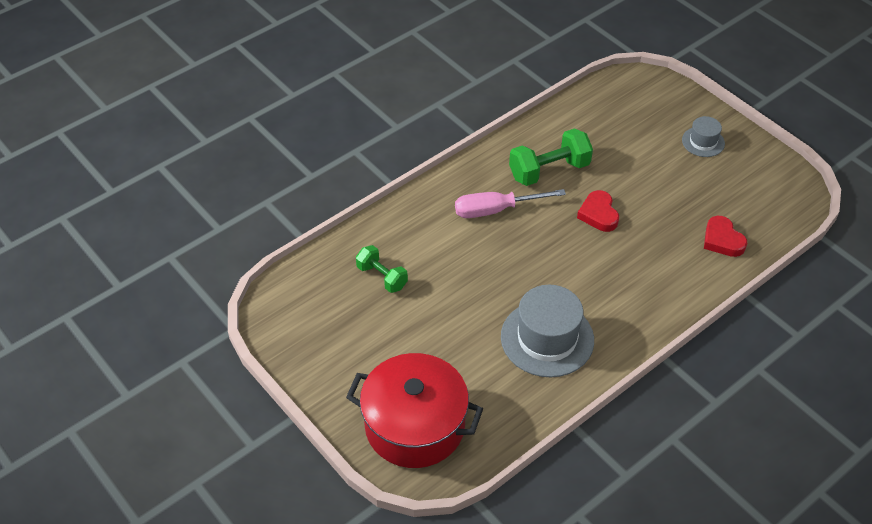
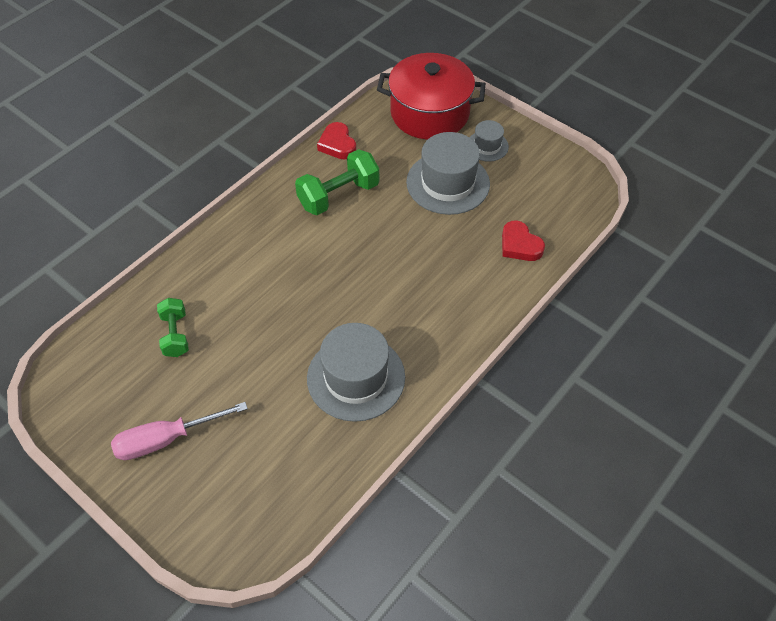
camera: 10 degrees left, 5 degrees up
(382, 277) = (175, 335): green dumbbell -> green dumbbell turned 45 degrees clockwise
(415, 426) = (224, 500): red pot -> red pot (430, 113)
(495, 210) = (288, 244): pink screwdriver -> pink screwdriver (166, 439)
(598, 214) = (393, 235): red heart -> red heart (337, 144)
(658, 172) = (448, 183): none -> grey hat

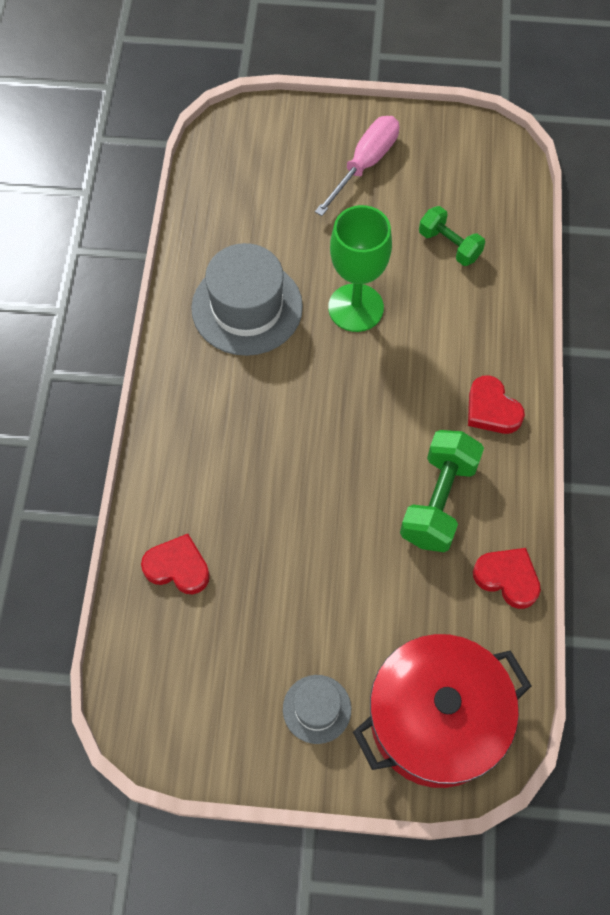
camera: 145 degrees right, 10 degrees up
(260, 222) = (491, 409): none -> red heart
(281, 331) = (355, 308): none -> green goblet
(448, 183) = (324, 607): grey hat -> none

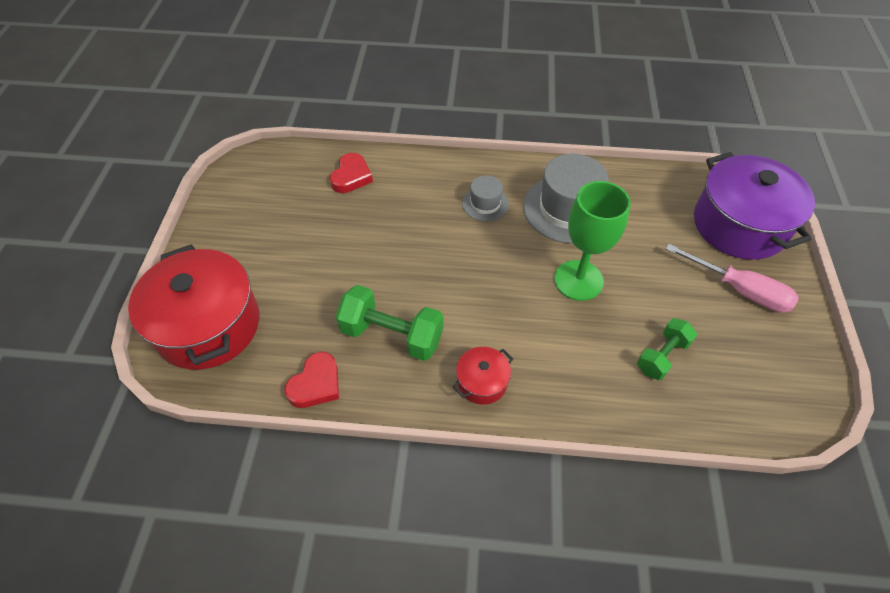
camera: 90 degrees right, 10 degrees down
(275, 145) = (739, 225): none -> purple pot
(317, 709) = (235, 252): grey hat -> grey hat (485, 204)
(491, 409) = (482, 382): red heart -> red pot

